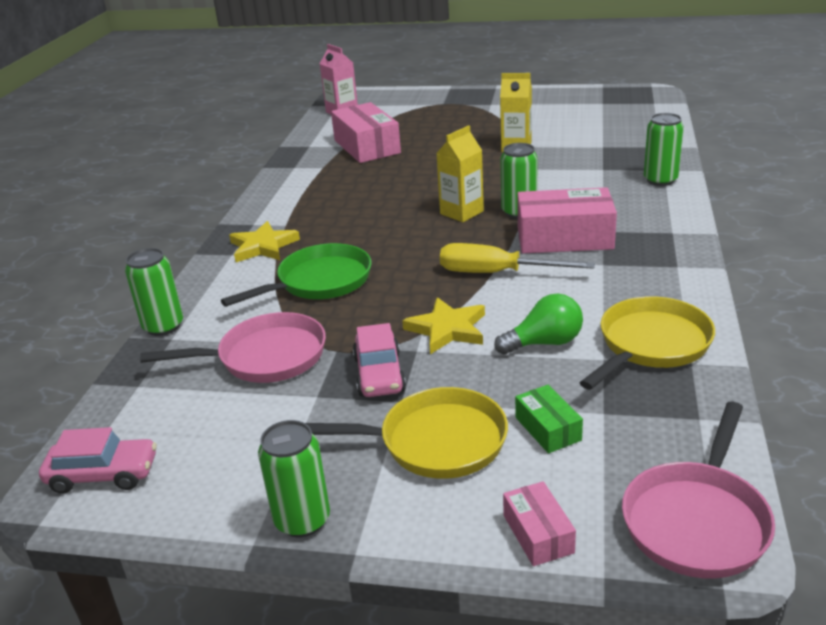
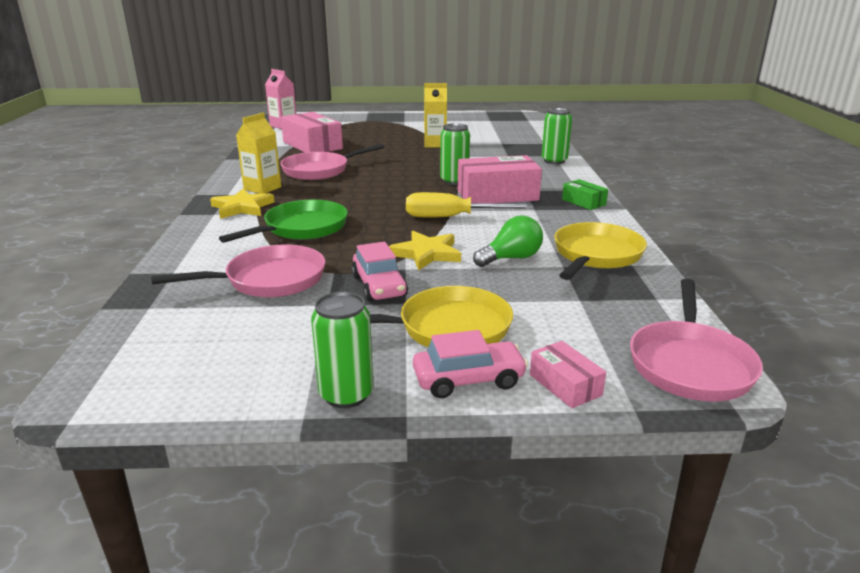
camera: 15 degrees left, 5 degrees down
(103, 474) = (130, 377): pink car -> pink car (468, 379)
(163, 326) = (163, 264): green can -> none
(364, 189) = (320, 170): none -> pink pan
(461, 212) = (408, 182): yellow carton -> yellow carton (262, 188)
(548, 429) = (539, 313): green box -> green box (583, 202)

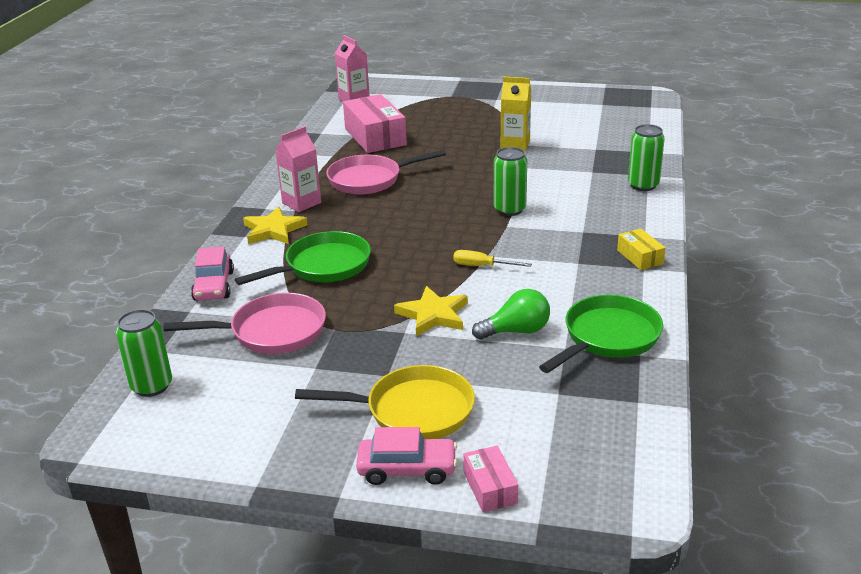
camera: 15 degrees right, 5 degrees up
(262, 188) = (301, 203): yellow carton -> pink carton
(346, 394) = (298, 468): green can -> green can (151, 386)
(379, 286) = (370, 352): pink car -> pink car (214, 286)
(452, 217) = (482, 266): yellow screwdriver -> yellow screwdriver, size x0.58
(497, 195) = (547, 236): pink box -> none
(583, 202) = (640, 257): green box -> yellow box
(596, 255) = (608, 337): yellow pan -> green pan
(690, 364) = (620, 483): pink pan -> none

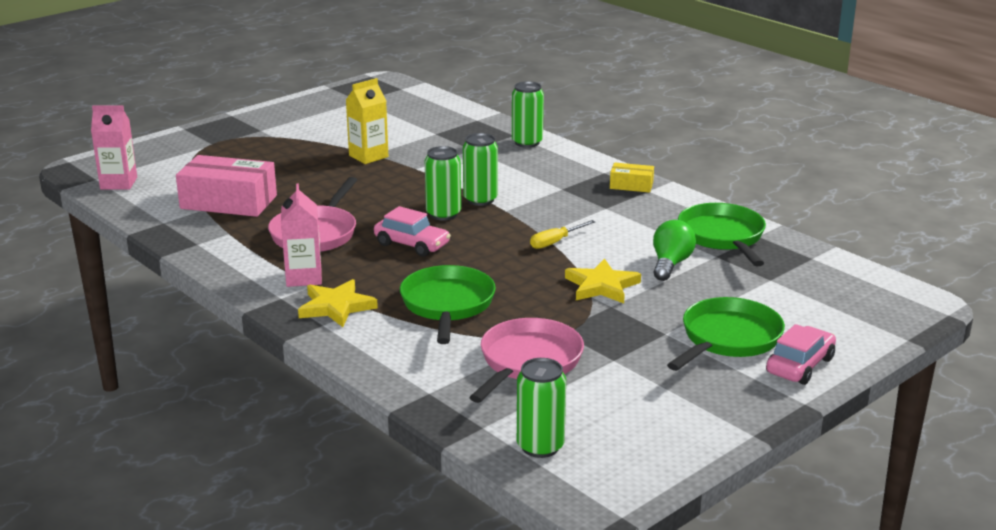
camera: 55 degrees left, 5 degrees down
(214, 286) = (399, 367): pink car -> pink car (412, 244)
(413, 411) = (728, 339): yellow pan -> green pan
(464, 207) = (443, 214): none -> green can
(490, 488) = (854, 342): pink box -> none

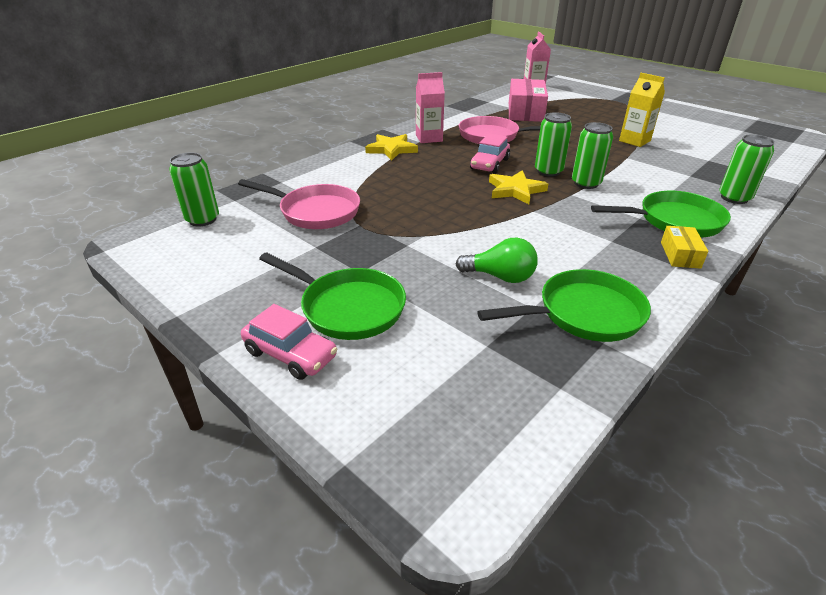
camera: 85 degrees right, 10 degrees up
(447, 305) = (399, 181): green pan -> green pan (674, 221)
(555, 242) = (521, 217): yellow screwdriver -> none
(601, 286) = (443, 240): yellow star -> yellow star (515, 190)

